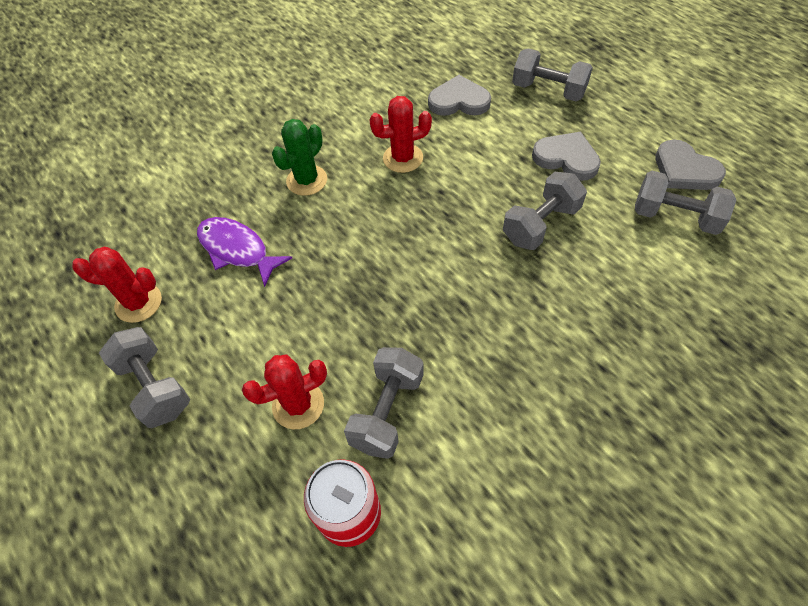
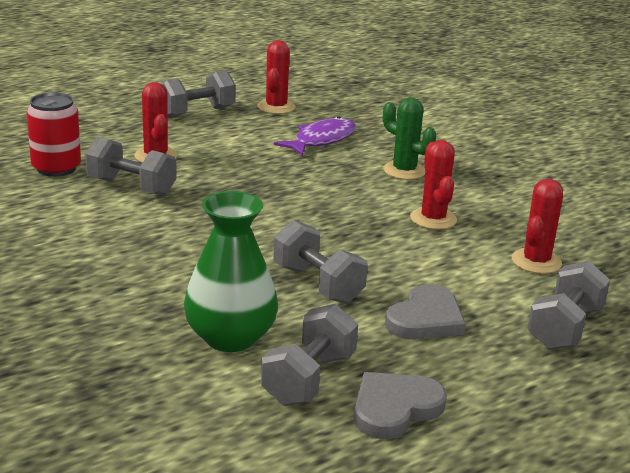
camera: 90 degrees right, 30 degrees down
(459, 101) = (536, 261): grey heart -> red cactus
(644, 271) = (230, 337): none -> green vase

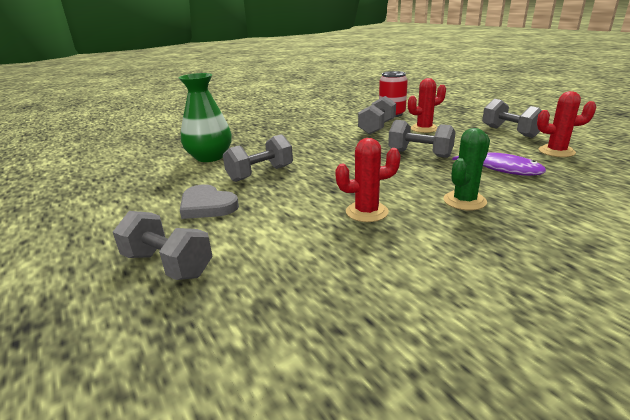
camera: 95 degrees right, 0 degrees up
(309, 379) = (161, 174): grey dumbbell -> grey dumbbell (420, 154)
(395, 408) = (118, 195): grey heart -> none
(536, 261) = (289, 260): red cactus -> none

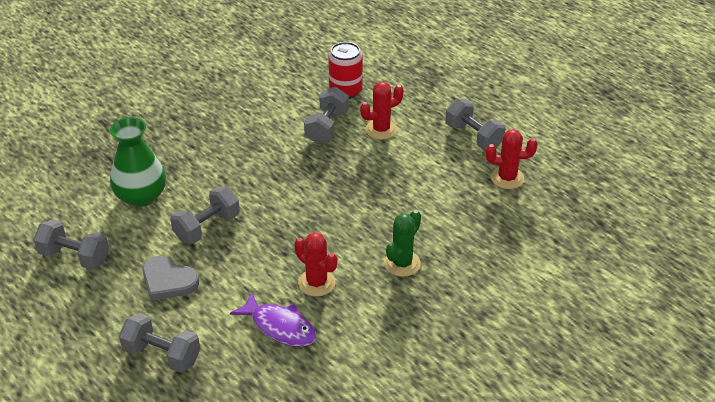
camera: 10 degrees left, 15 degrees up
(367, 212) = (316, 283): red cactus -> red cactus turned 60 degrees clockwise
(420, 154) = (371, 185): grey dumbbell -> grey dumbbell (75, 257)
(502, 168) = (446, 210): purple fish -> purple fish (280, 327)

